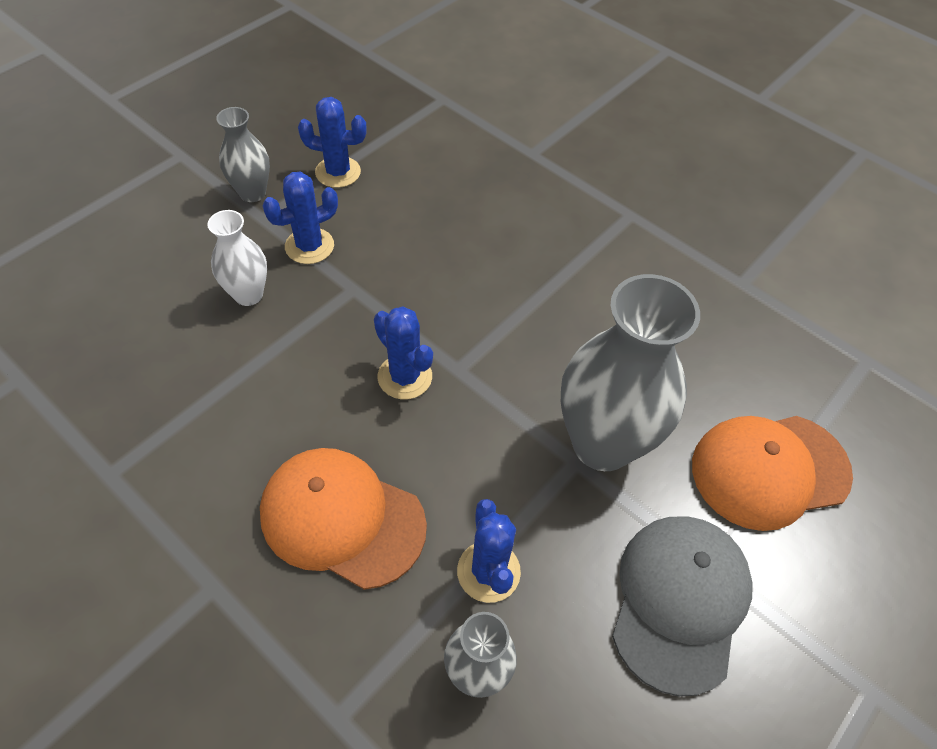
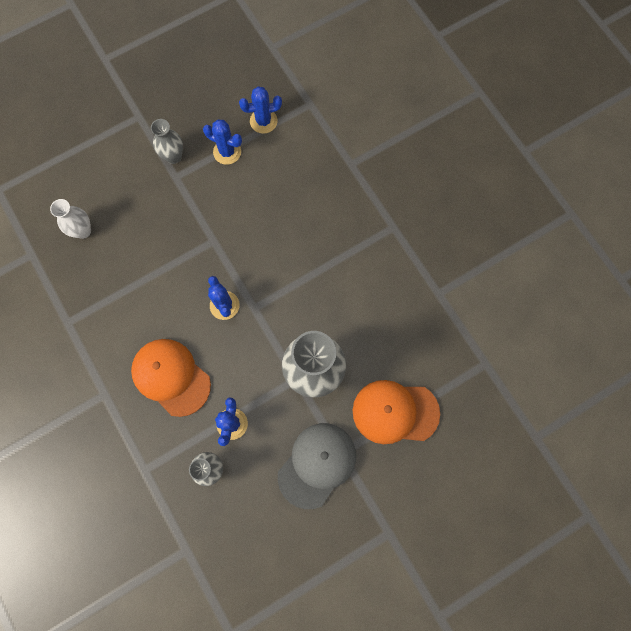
camera: 20 degrees right, 20 degrees up
(248, 294) = (155, 230): white vase -> white vase (83, 231)
(309, 246) = (196, 204): blue cactus -> blue cactus (263, 121)

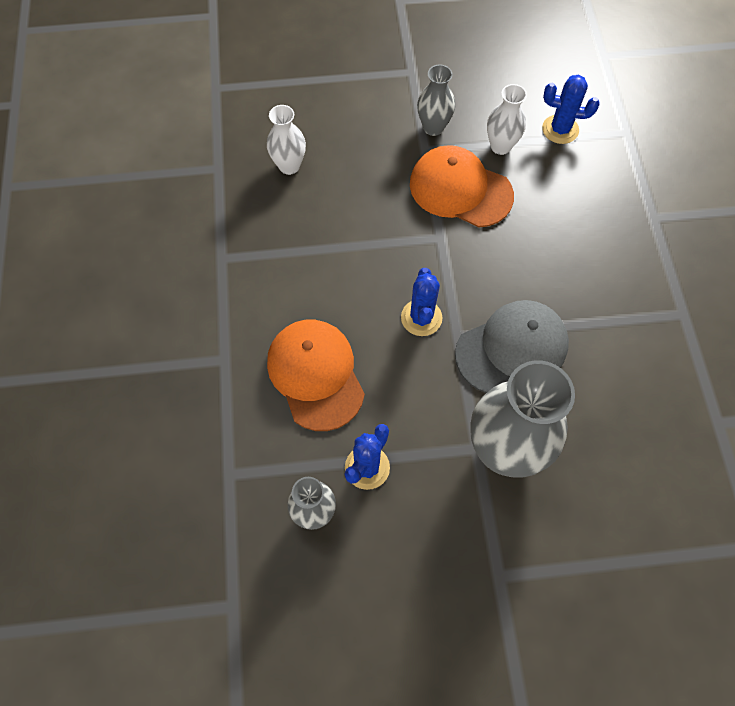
camera: 25 degrees right, 10 degrees down
(227, 152) = (500, 146): blue cactus -> white vase
(317, 465) = (459, 575): grey cap -> grey cap (512, 348)
(395, 412) = (598, 554): orange cap -> orange cap (460, 189)

